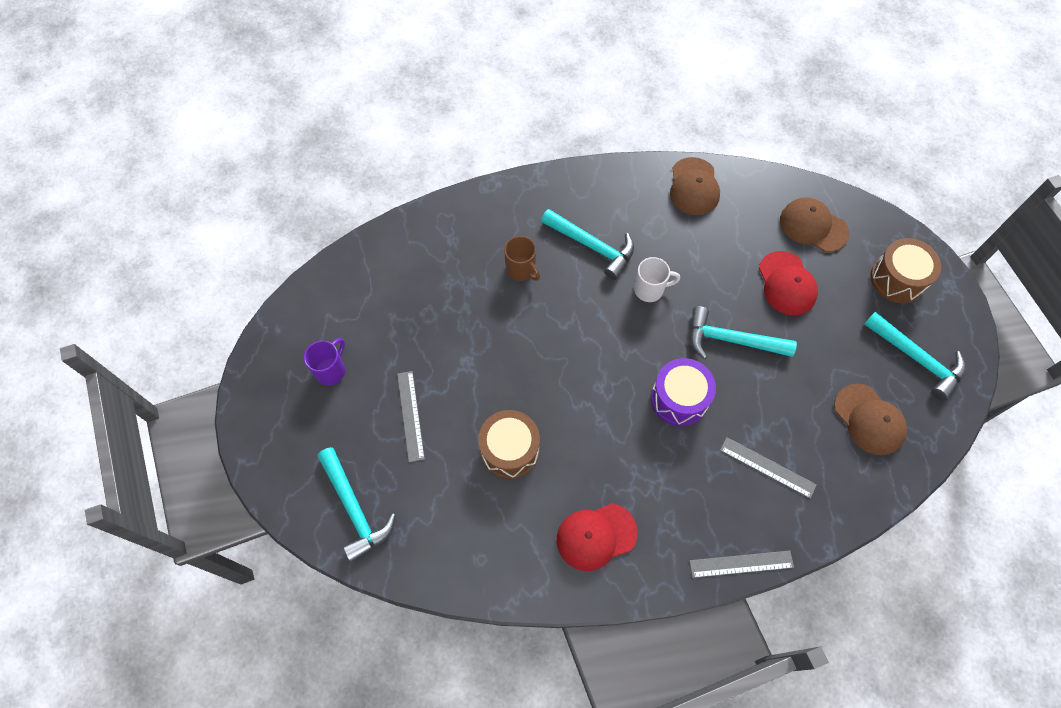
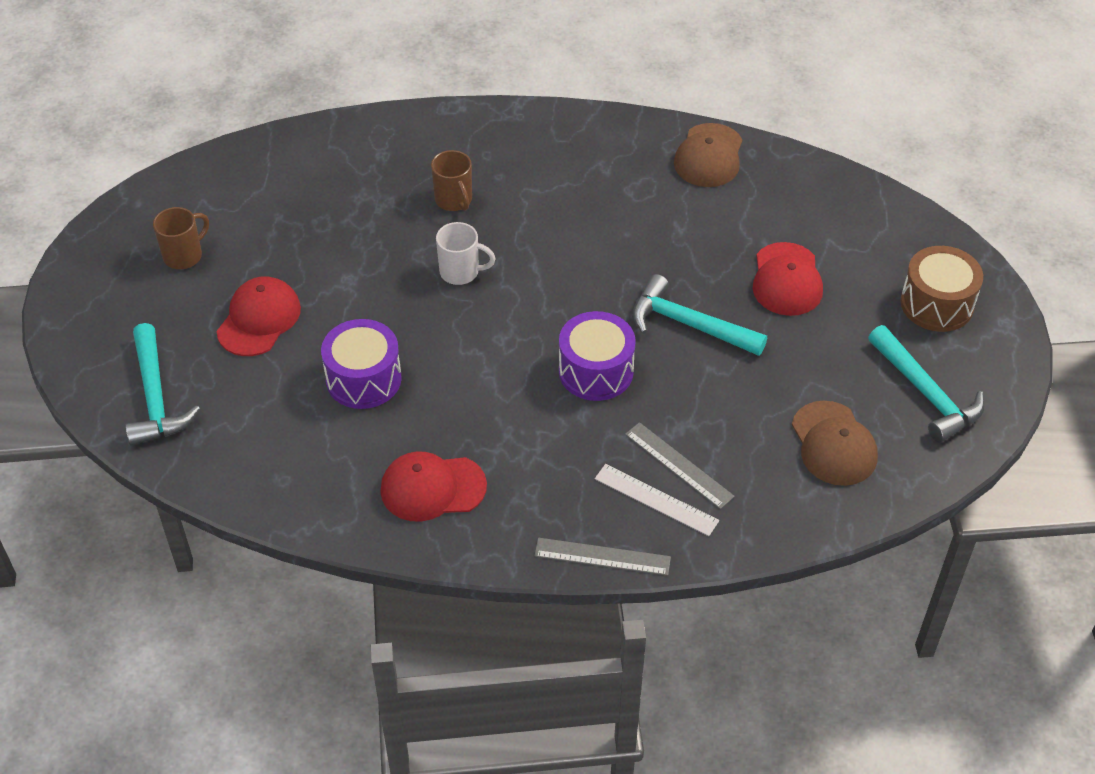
camera: 15 degrees right, 15 degrees down
(331, 370) = (184, 255): purple mug -> brown mug
(410, 415) = (259, 319): grey ruler -> red cap
(510, 450) = (363, 379): brown drum -> purple drum
(592, 246) = (552, 193): turquoise hammer -> none
(650, 289) = (606, 252): white mug -> white mug (461, 272)
(762, 502) = (656, 499): none -> white ruler
(813, 226) = (848, 226): brown cap -> none

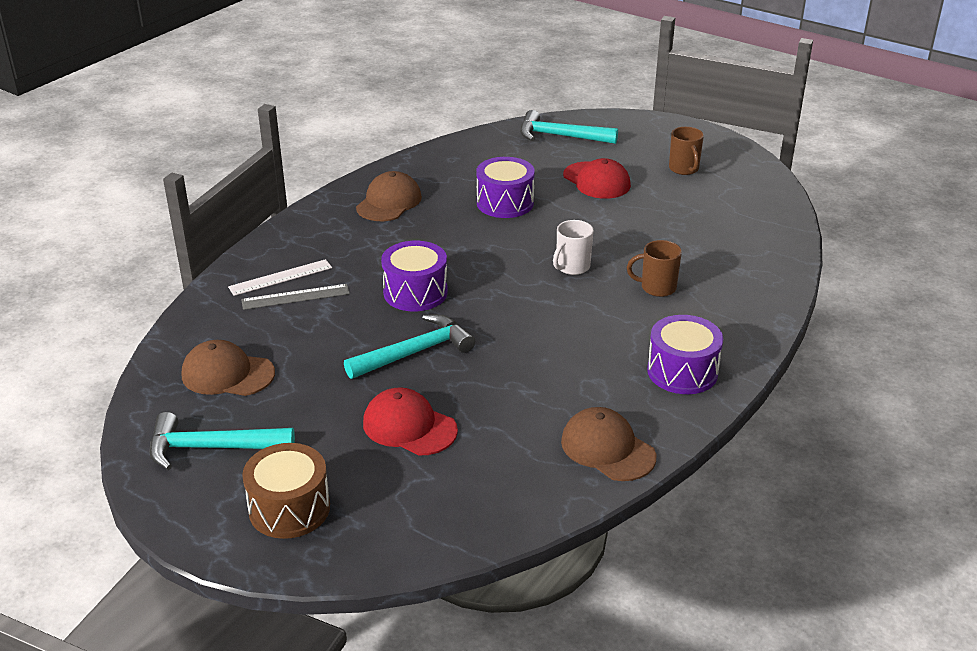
camera: 120 degrees right, 15 degrees down
(432, 488) = (389, 202): red cap -> brown cap
(574, 145) = (682, 371): none -> purple drum
(602, 557) = (266, 243): grey ruler -> none

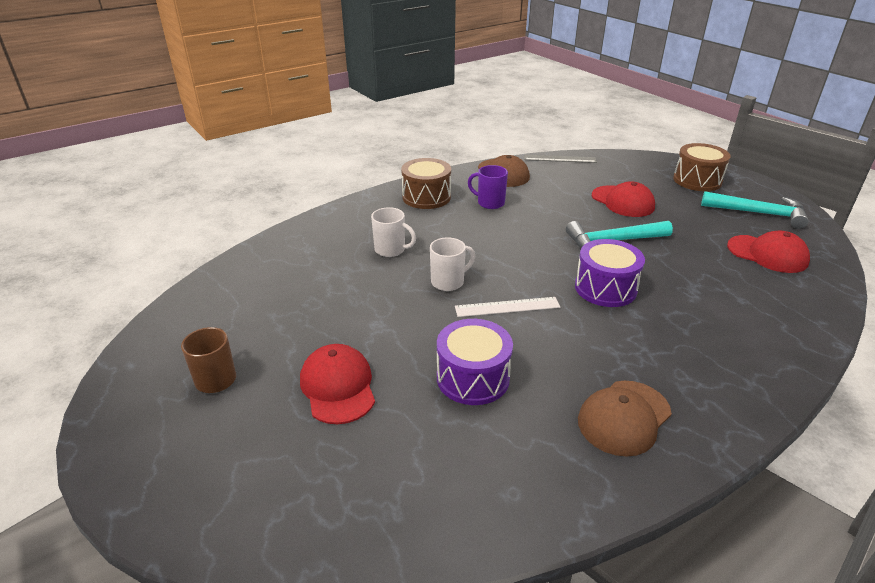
camera: 160 degrees left, 0 degrees up
(227, 374) = (767, 254): brown cap -> red cap
(280, 277) = (748, 333): white ruler -> white ruler (507, 307)
(295, 297) = (726, 308): grey ruler -> grey ruler (560, 159)
(560, 136) = (311, 504): turquoise hammer -> none
(592, 380) = (490, 203): none -> purple mug
(657, 287) = (391, 250): brown mug -> white mug
(682, 371) = (426, 197): purple drum -> brown drum

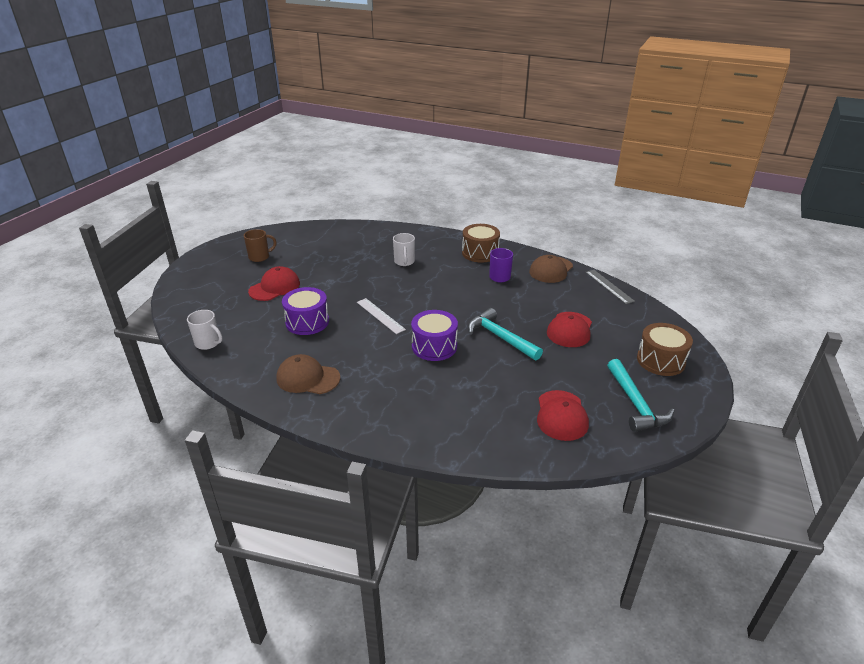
camera: 60 degrees right, 0 degrees up
(448, 282) = (388, 290): white mug -> white mug (208, 343)

